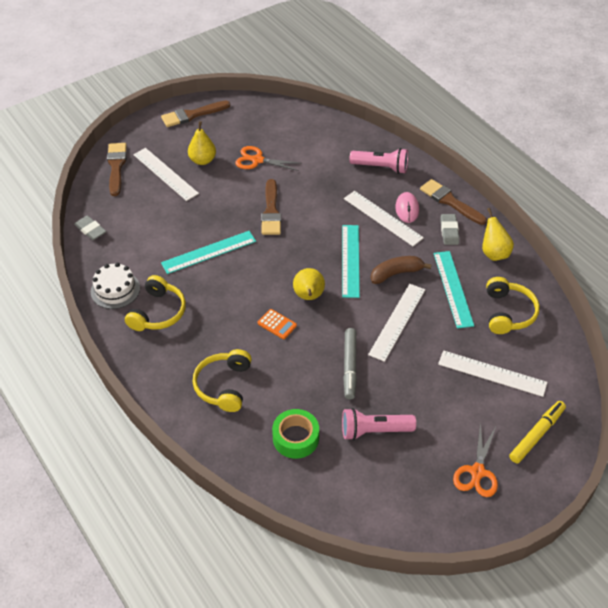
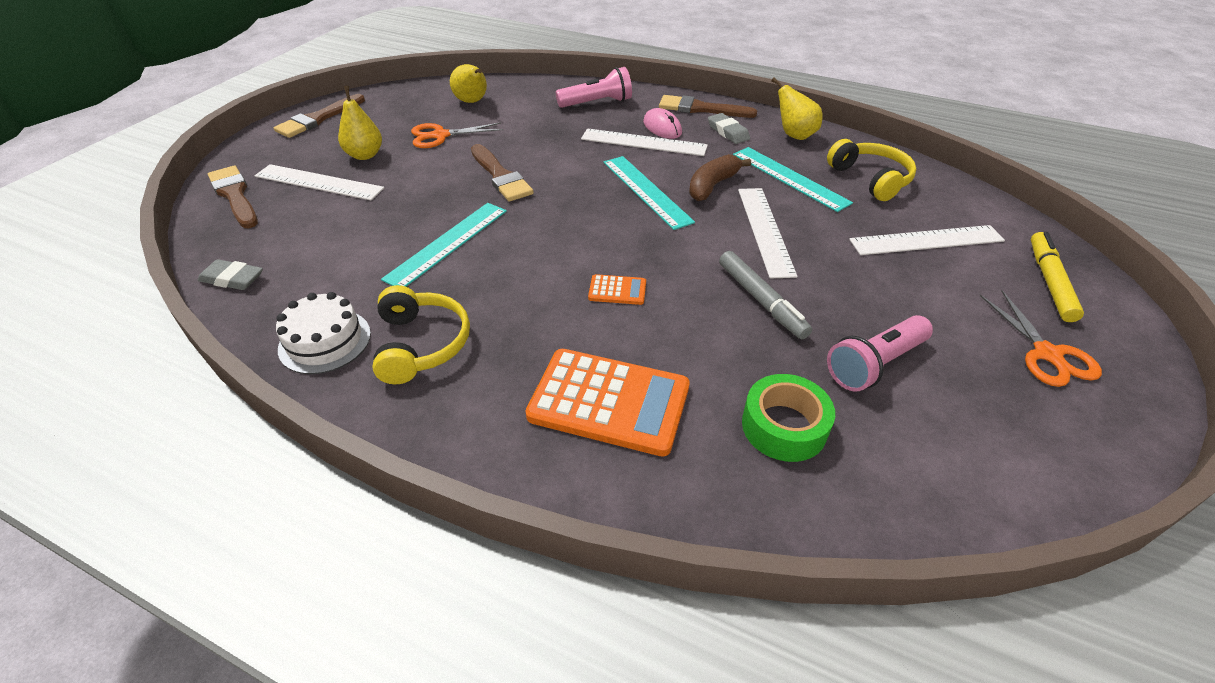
camera: 30 degrees left, 5 degrees down
(224, 385) = (609, 402): yellow headphones -> orange calculator
(308, 296) = (630, 244): yellow pear -> yellow pear (472, 102)

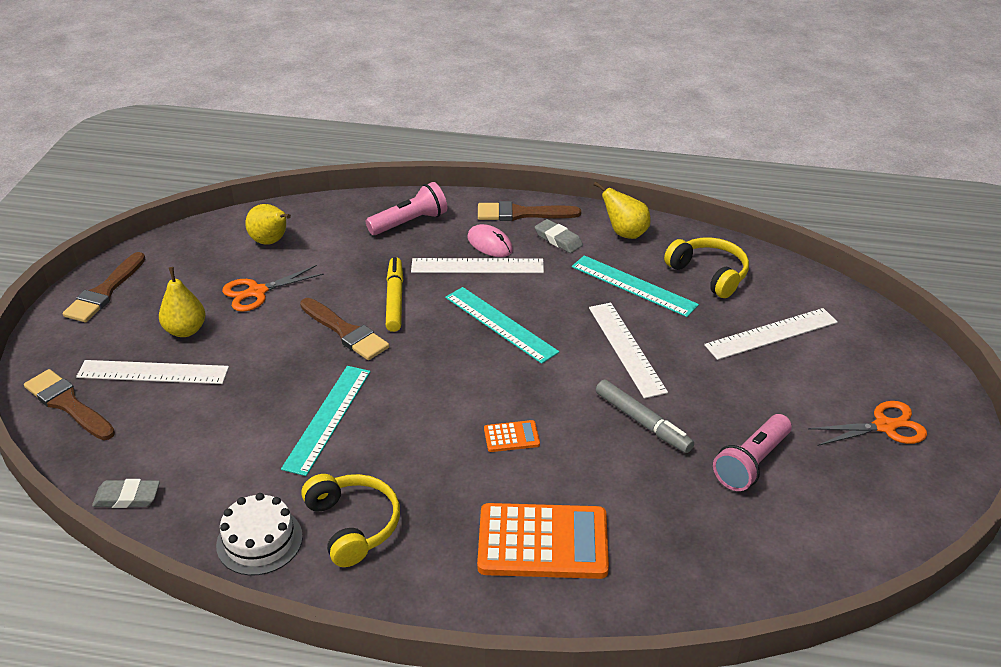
camera: 15 degrees left, 5 degrees down
(712, 185) = (563, 307): brown banana -> none
(784, 426) = (692, 532): green tape -> none
(1047, 354) = (884, 426): orange scissors -> orange scissors turned 75 degrees counterclockwise
(1049, 282) = (879, 357): yellow marker -> yellow marker (394, 299)

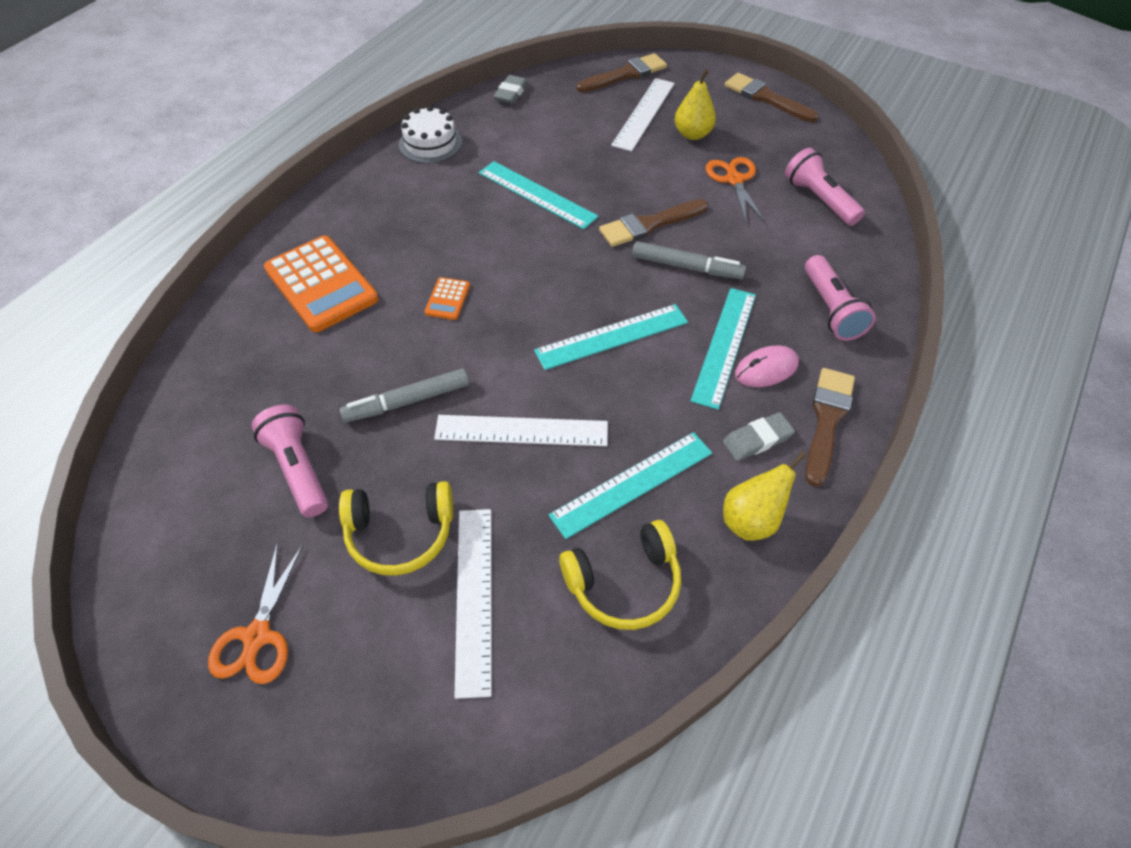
camera: 110 degrees right, 15 degrees up
(271, 241) = (819, 200): yellow pear -> pink flashlight
(353, 525) = (413, 188): yellow headphones -> yellow headphones (400, 533)
(394, 299) = (687, 267): yellow marker -> grey marker
(477, 266) = (724, 346): white ruler -> turquoise ruler
(543, 542) = (321, 284): orange calculator -> orange calculator turned 60 degrees counterclockwise

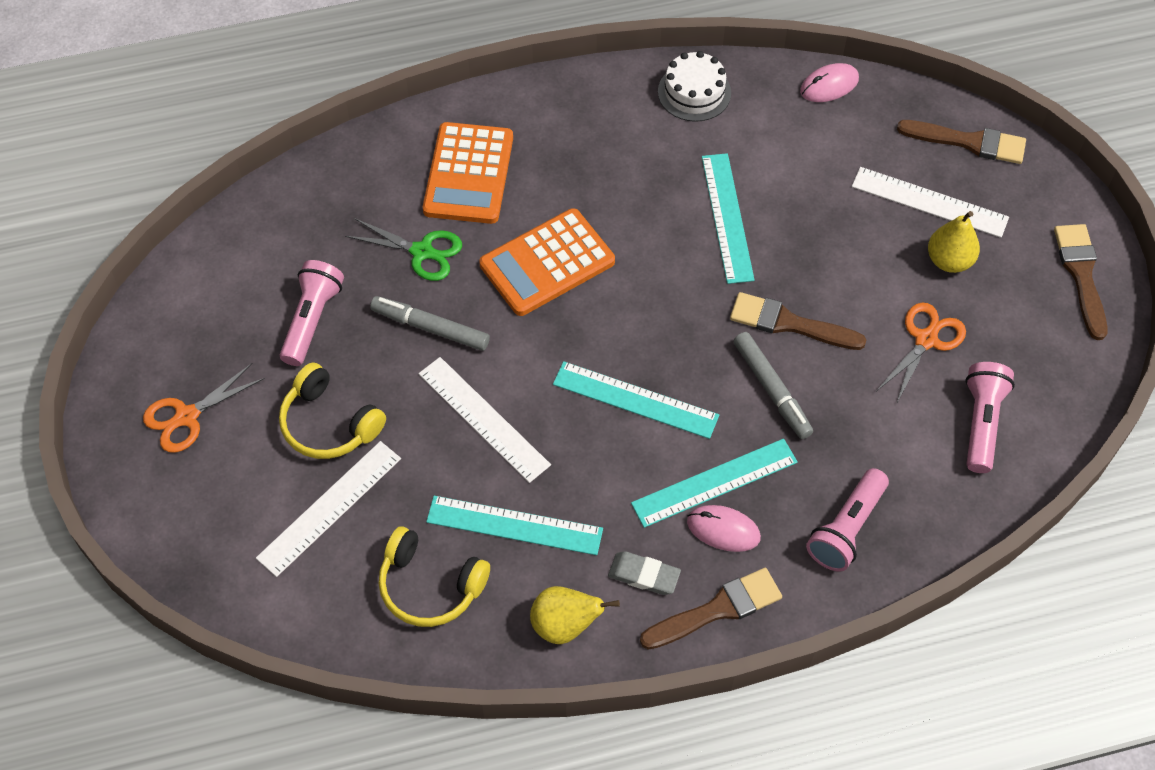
camera: 45 degrees right, 5 degrees up
(341, 356) = (422, 251): none -> green scissors
(447, 299) = (547, 263): orange calculator -> orange calculator, size x2.22
(511, 93) = (829, 85): grey eraser -> pink mouse
(643, 113) = (929, 202): white ruler -> white ruler turned 45 degrees clockwise

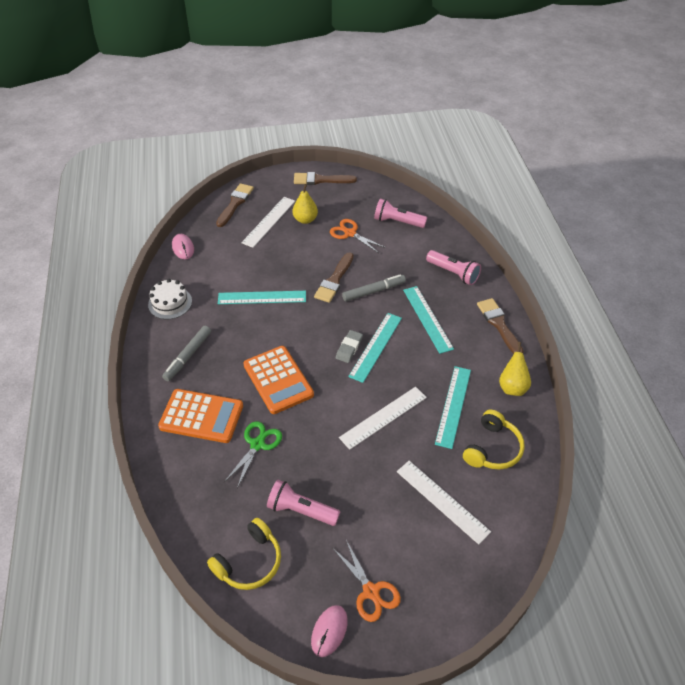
camera: 85 degrees left, 10 degrees down
(329, 424) = (382, 500): yellow headphones -> yellow headphones (249, 562)
(430, 328) = (316, 442): grey marker -> grey marker (188, 356)
(644, 575) = (481, 351): grey eraser -> grey eraser (349, 348)
(723, 530) = (454, 318): pink mouse -> pink mouse (329, 631)

